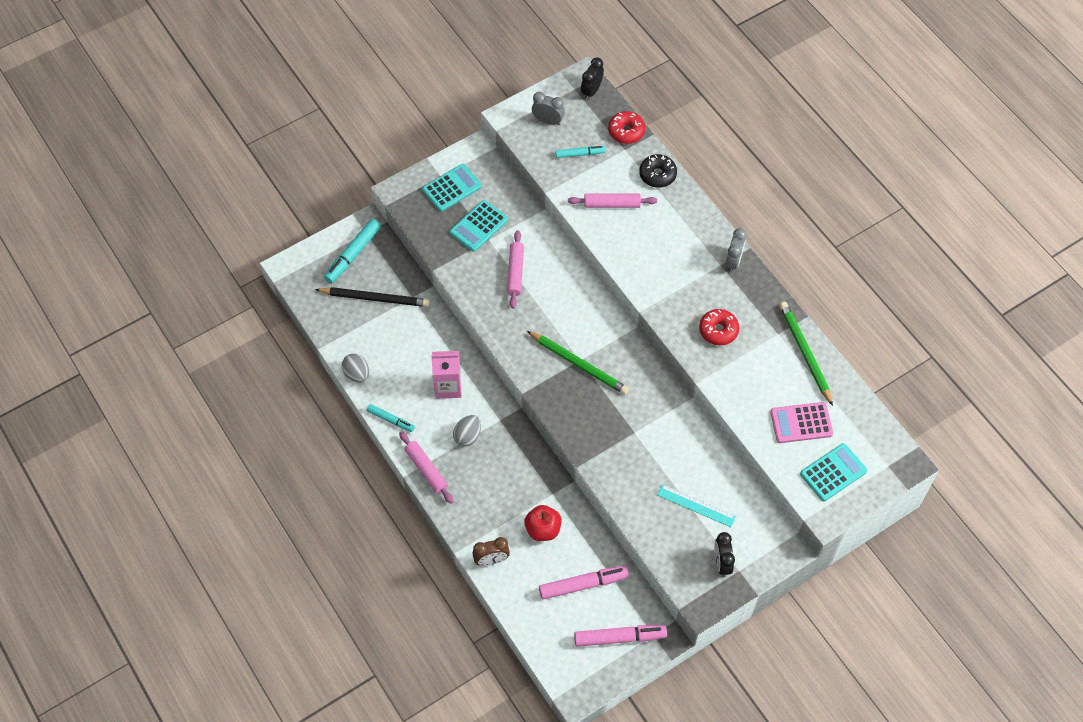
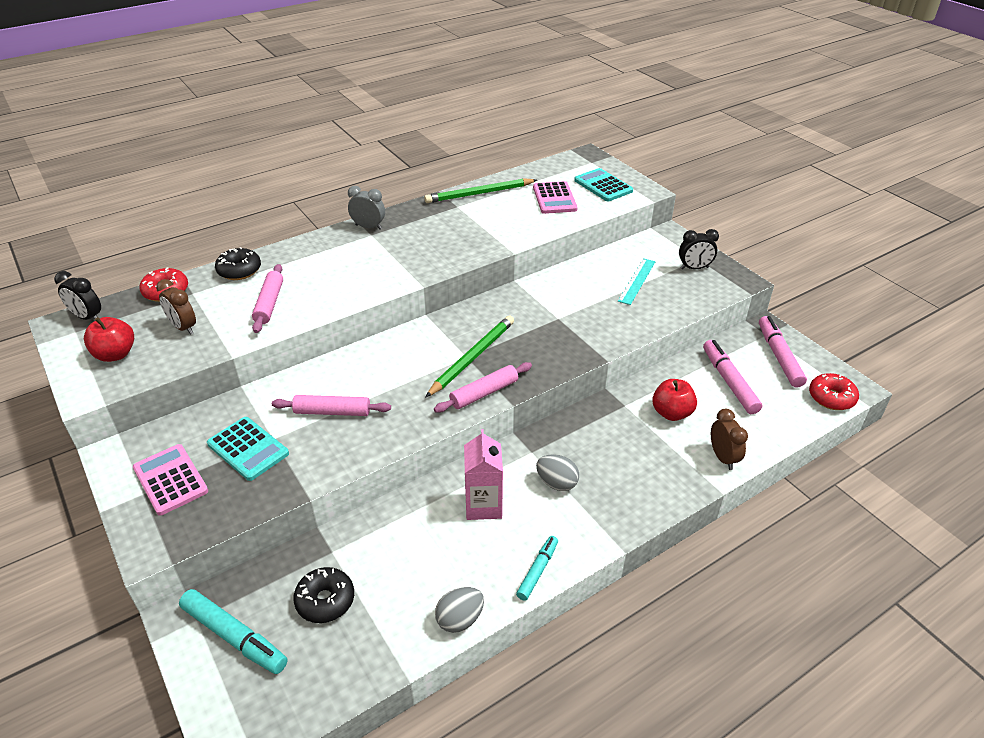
camera: 90 degrees left, 20 degrees down
(375, 298) = (325, 600): black pencil -> black donut
(426, 470) = (611, 526): pink rolling pin -> pink rolling pin (484, 393)
(452, 188) = (170, 480): turquoise calculator -> pink calculator
(548, 121) = (115, 354): grey clock -> red apple
(580, 154) = (183, 327): turquoise marker -> brown clock
(718, 330) = (451, 238): red donut -> red donut (831, 398)

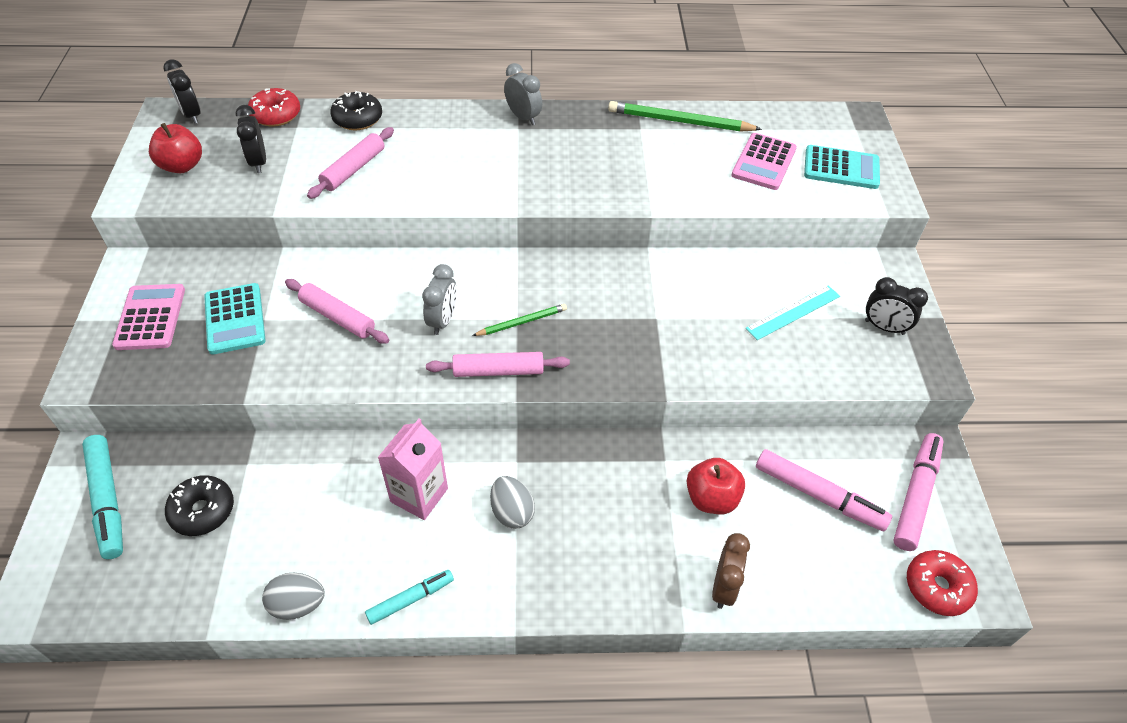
camera: 30 degrees right, 10 degrees up
(183, 327) = (258, 162): brown clock -> black clock
(415, 380) = (442, 320): none -> grey clock
(472, 357) = (522, 322): green pencil -> green pencil, size x0.57
(603, 186) = (841, 168): turquoise calculator -> turquoise calculator turned 105 degrees clockwise
(729, 381) = (818, 496): pink marker -> pink marker turned 105 degrees clockwise

